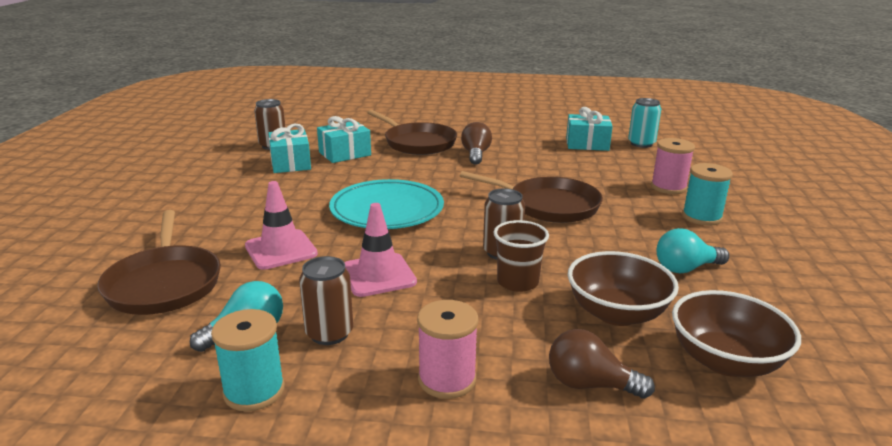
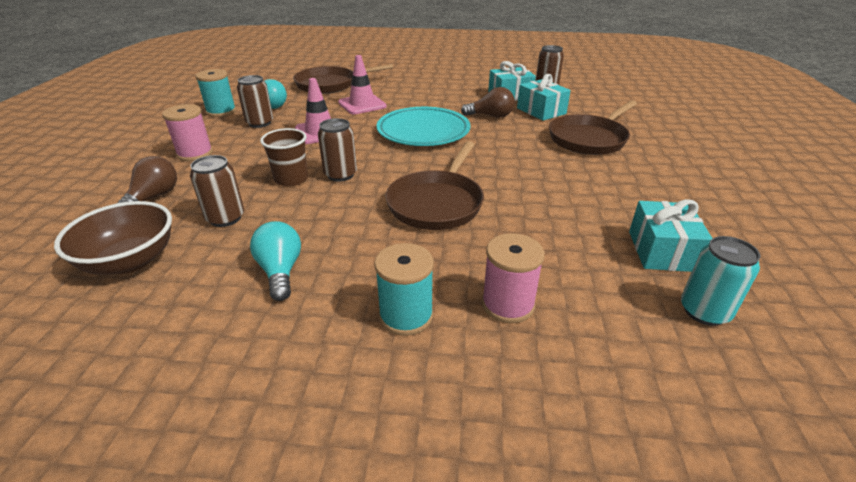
camera: 90 degrees right, 10 degrees up
(476, 154) = (570, 168): brown light bulb -> brown light bulb (491, 116)
(616, 313) = (225, 218): brown bowl -> brown can

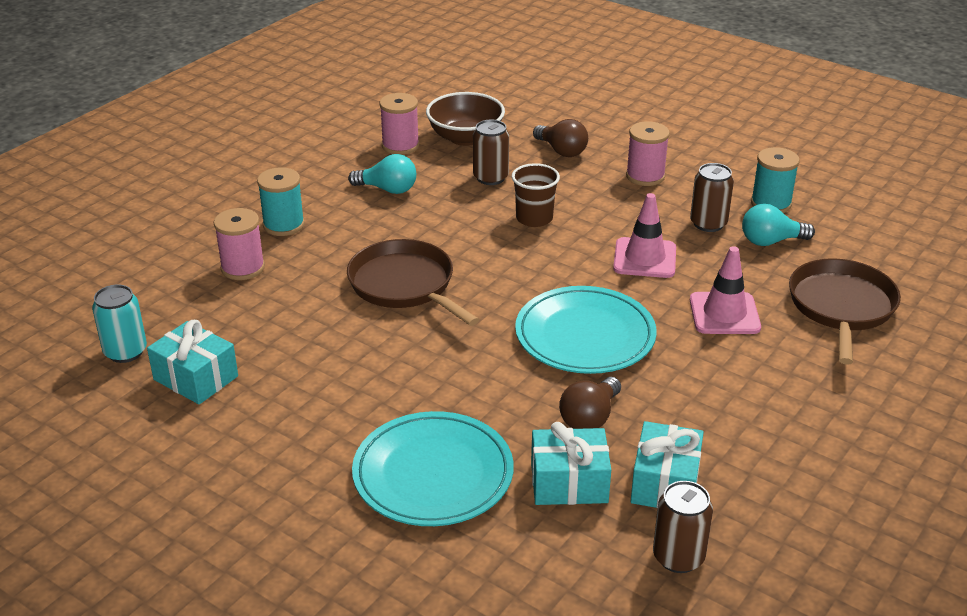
camera: 120 degrees right, 0 degrees up
(162, 303) = (400, 146): none -> pink spool
(340, 175) = (517, 247): brown can -> none
(589, 139) = (433, 474): brown pan -> turquoise plate

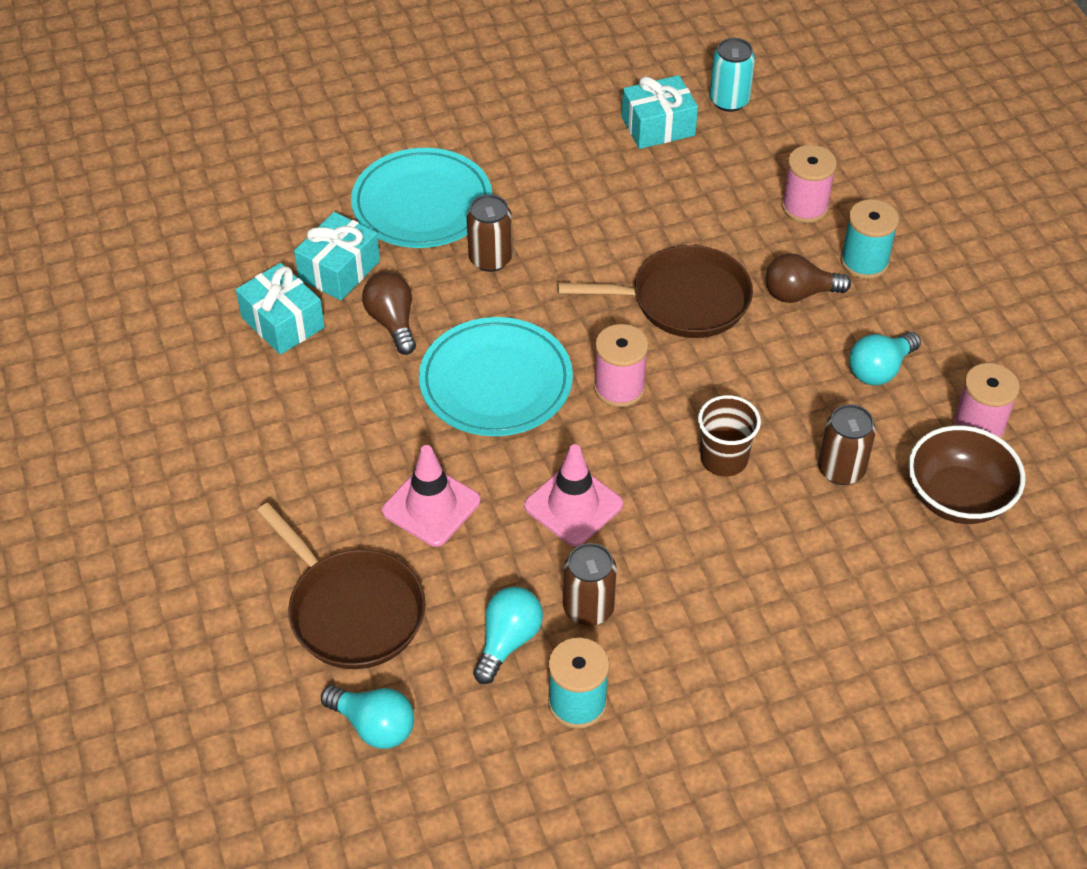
camera: 125 degrees right, 15 degrees up
(561, 151) = (858, 574): brown light bulb -> brown light bulb (799, 293)
(645, 176) = (735, 619): pink spool -> pink spool (619, 388)
(678, 557) = (215, 285): brown can -> brown can (490, 259)
(892, 262) = (374, 726): none -> turquoise light bulb

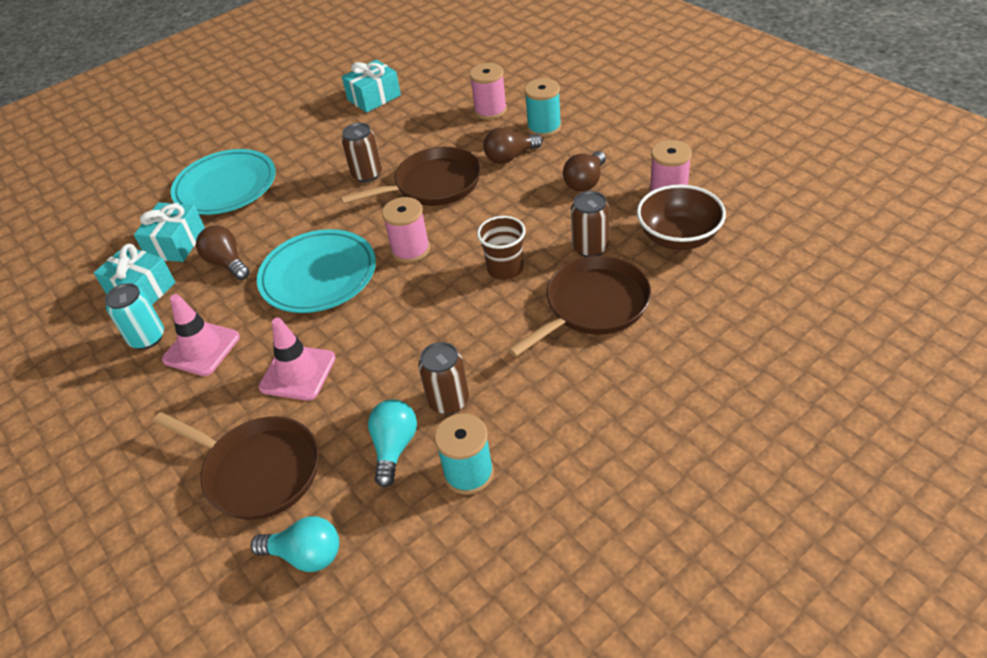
camera: 15 degrees left, 5 degrees down
(490, 259) = (287, 203): brown can -> brown can (367, 174)
(573, 505) = (408, 335): pink traffic cone -> pink traffic cone (201, 348)
(729, 101) = (415, 71): turquoise can -> turquoise can (147, 338)
(808, 551) = (593, 306): none -> brown pan
(879, 370) = (585, 182): turquoise light bulb -> brown light bulb

